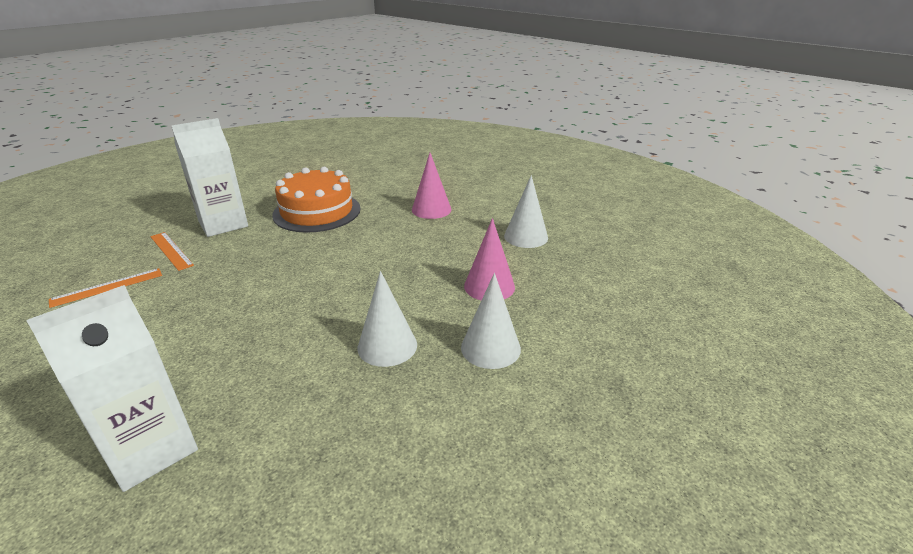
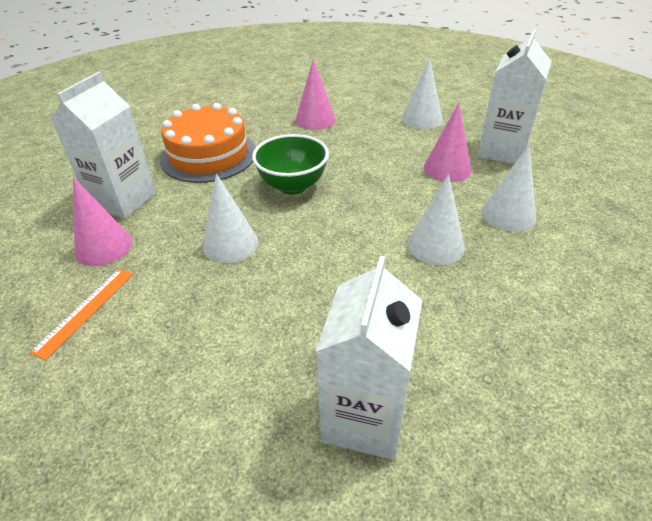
camera: 30 degrees left, 10 degrees up
(171, 250) = (103, 247): orange ruler -> pink cone
(244, 280) = (230, 244): none -> white cone
(343, 254) = (293, 186): none -> green bowl
(566, 289) = (502, 151): none -> white carton

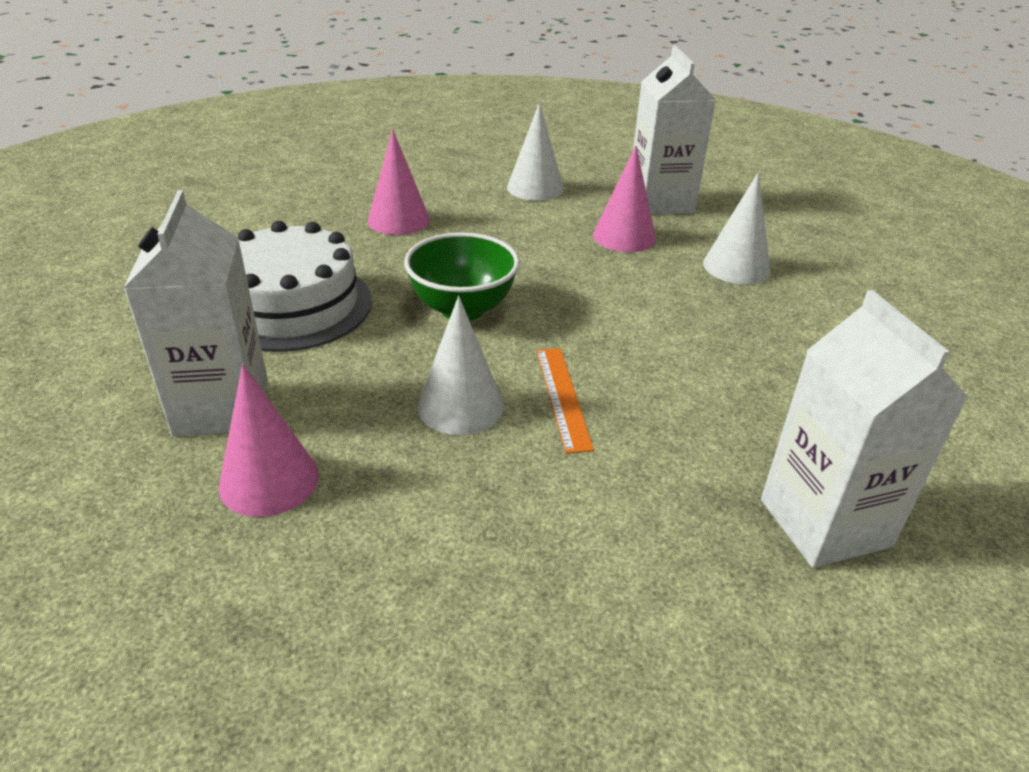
camera: 35 degrees left, 5 degrees down
(85, 311) = (347, 573): orange ruler -> orange ruler (562, 397)
(209, 155) = (292, 305): orange cake -> white cake
(435, 245) = (701, 322): white cone -> none

